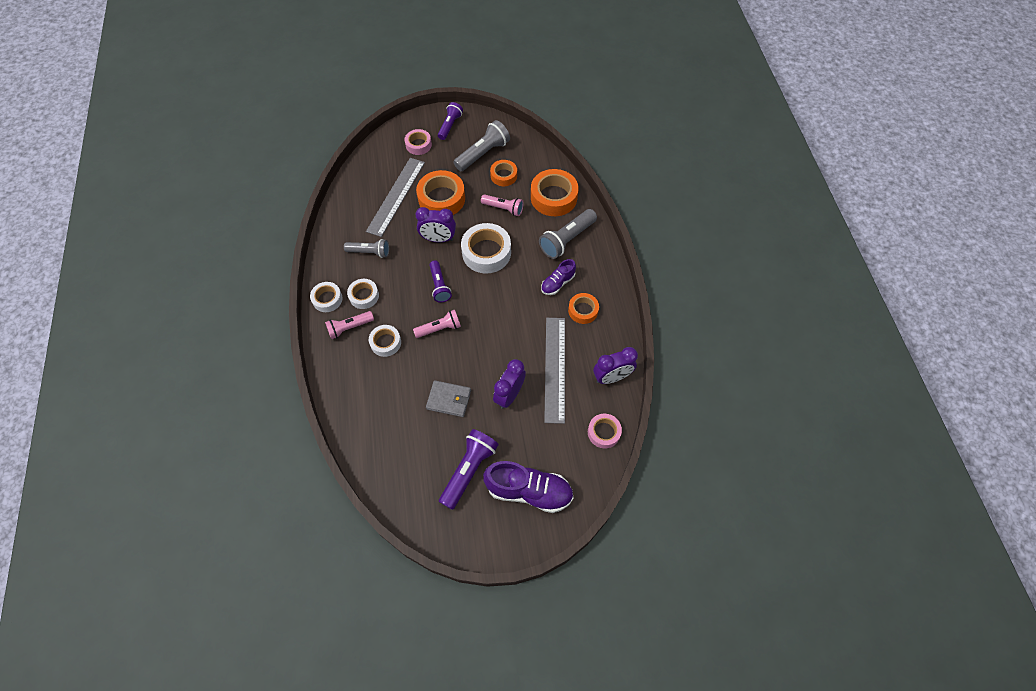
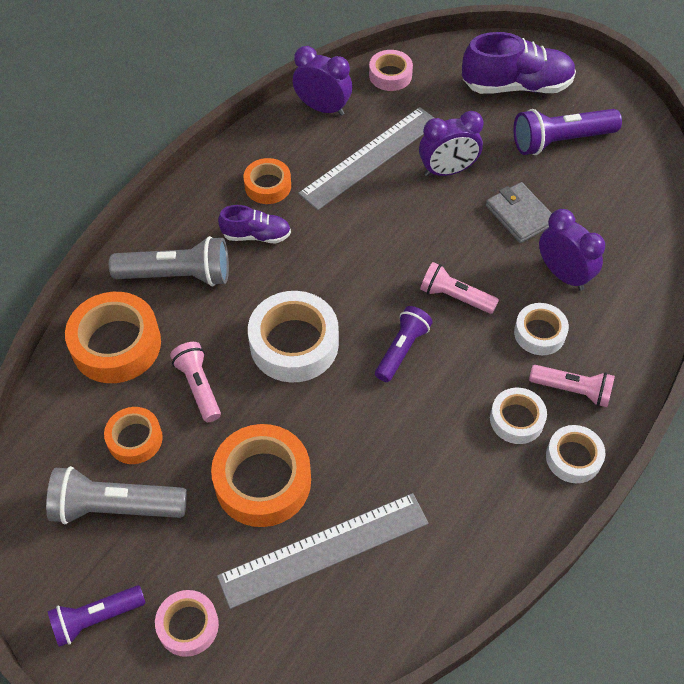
camera: 135 degrees left, 5 degrees down
(370, 252) = (451, 482): grey flashlight -> none
(438, 239) = (335, 418): purple clock -> purple clock (563, 274)
(529, 491) = (516, 86): purple shoe -> purple shoe turned 120 degrees clockwise

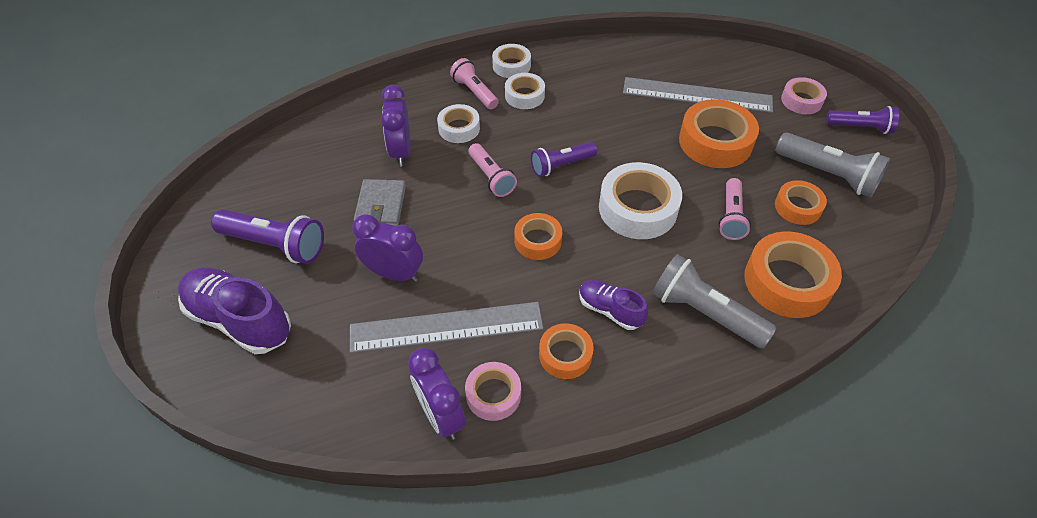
camera: 145 degrees left, 5 degrees down
(360, 260) = (538, 241): none -> orange tape
(390, 75) = (336, 413): pink tape -> pink tape (493, 394)

